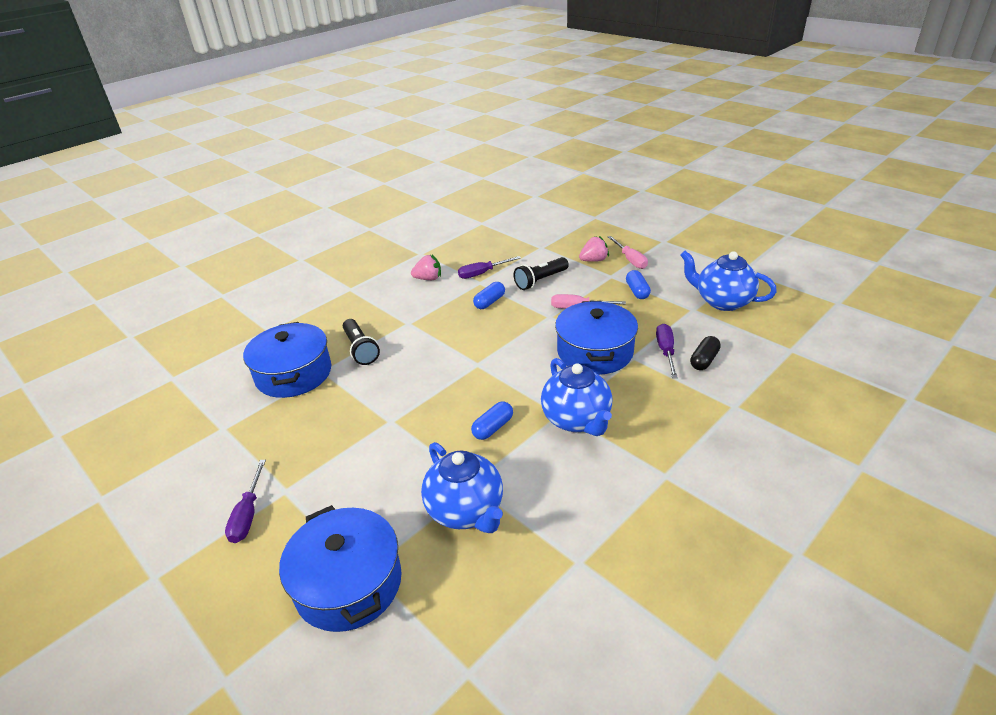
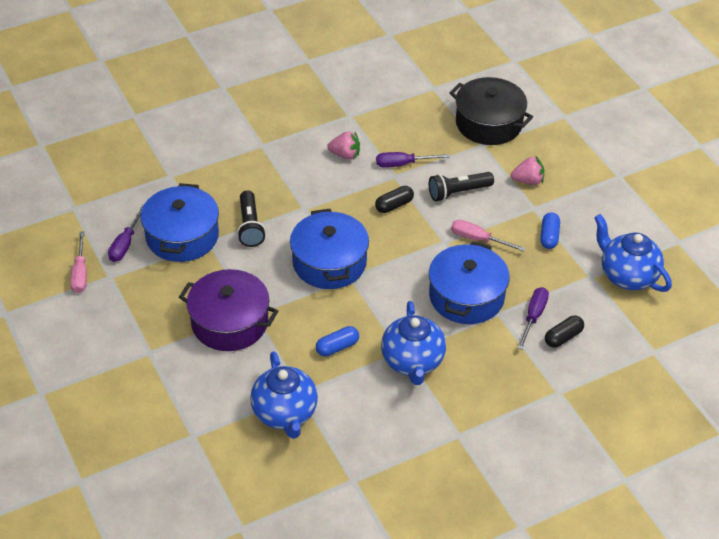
camera: 15 degrees right, 10 degrees up
(248, 514) = (117, 364): purple screwdriver -> purple screwdriver (125, 244)
(348, 583) = (178, 442): blue pot -> blue pot (329, 262)
(368, 436) = (230, 322): none -> purple pot
(489, 302) = (394, 205): blue capsule -> black capsule
(538, 233) = (488, 123): none -> black pot
(630, 260) = (567, 192): pink screwdriver -> pink screwdriver (80, 273)

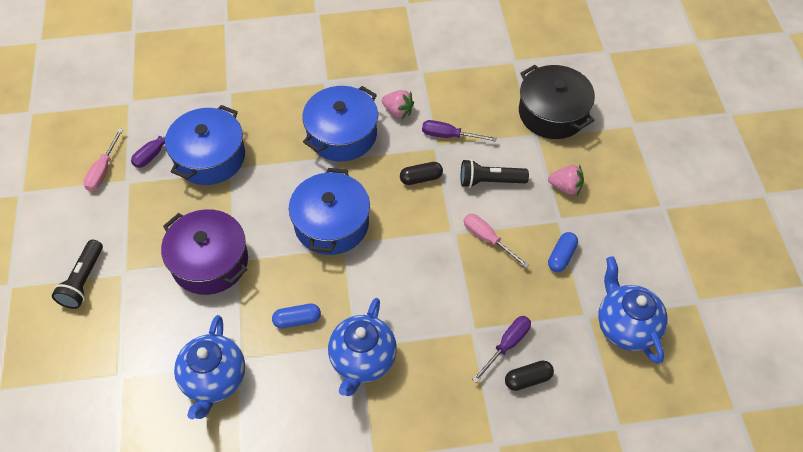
camera: 20 degrees right, 10 degrees up
(250, 226) = (276, 164): black flashlight -> black flashlight (83, 281)
(466, 296) = (448, 301): blue pot -> blue pot (342, 134)

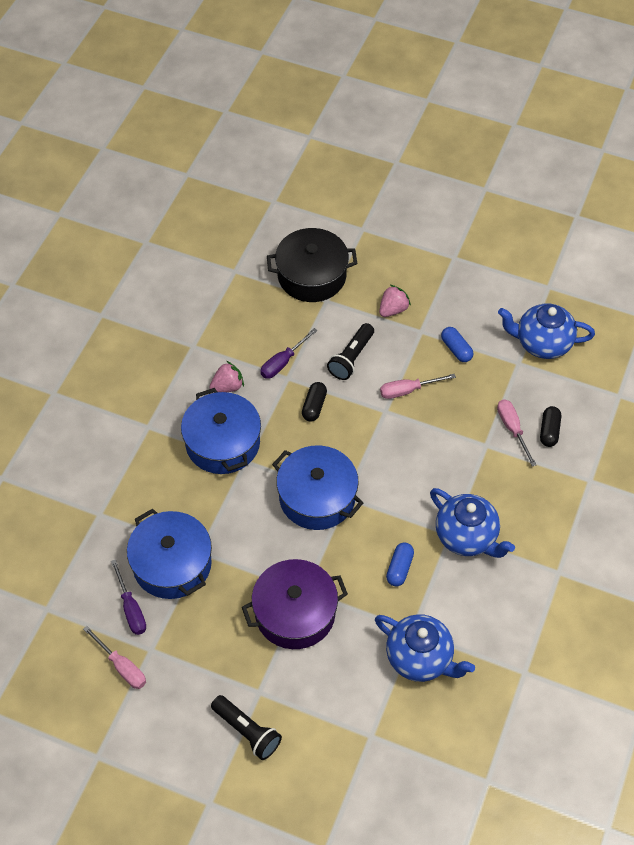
camera: 60 degrees left, 0 degrees up
(507, 345) = (512, 429): purple screwdriver -> pink screwdriver

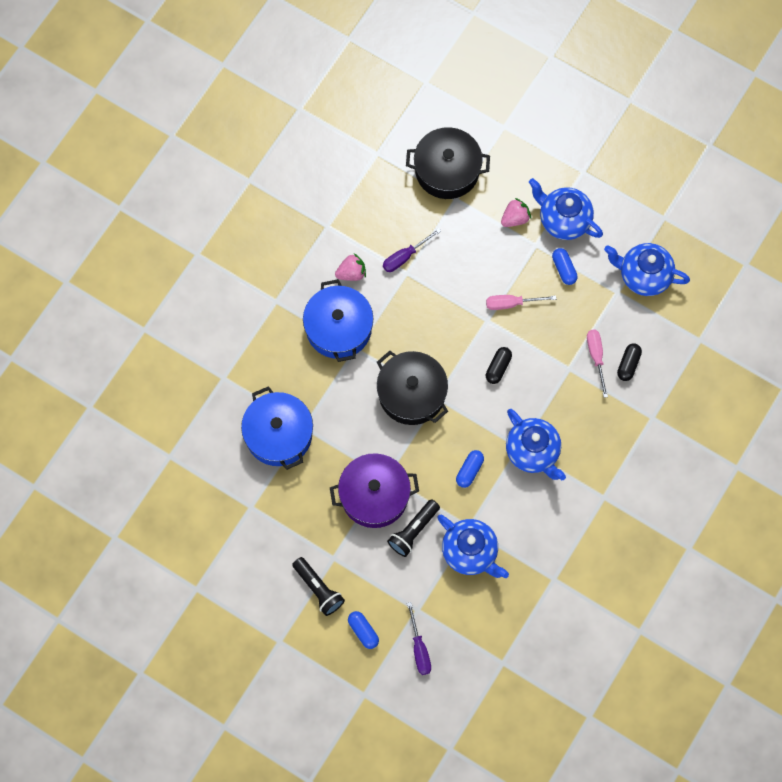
camera: 10 degrees right, 15 degrees up
(122, 666) = (225, 517): pink screwdriver -> none
(131, 608) = (239, 468): purple screwdriver -> purple screwdriver (419, 648)
(310, 772) = (363, 631): none -> blue capsule
(314, 406) = (425, 305): black capsule -> black capsule (498, 367)
(317, 497) = (412, 393): blue pot -> black pot
(351, 358) = (467, 262): black flashlight -> black flashlight (413, 531)
(444, 304) = (563, 220): none -> blue teapot

